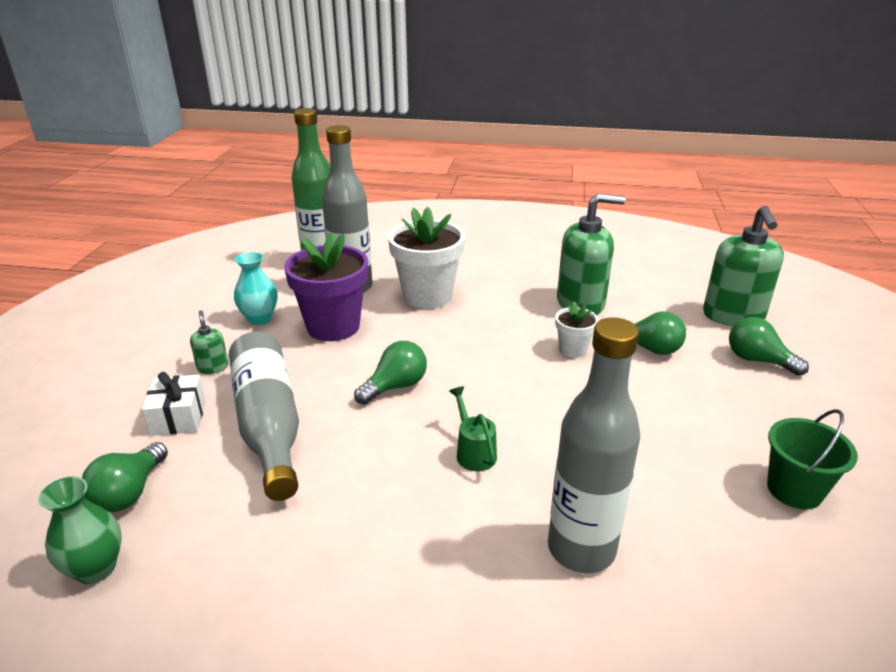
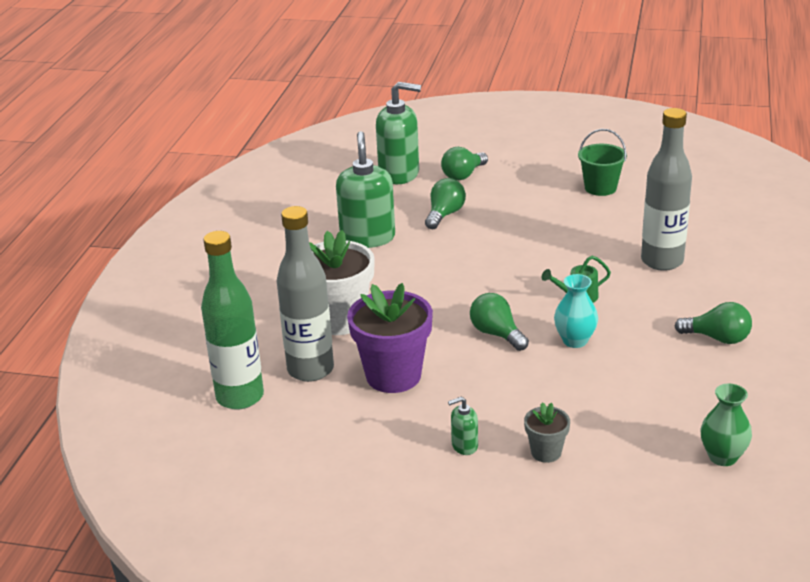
camera: 85 degrees left, 0 degrees up
(129, 492) = (645, 459): green light bulb -> green light bulb (717, 338)
(179, 417) = (546, 452): white gift -> grey flower pot
(259, 318) = (370, 428): turquoise vase -> turquoise vase (575, 341)
(269, 424) = (552, 397): grey bottle -> none
(572, 350) = (444, 247): white flower pot -> none

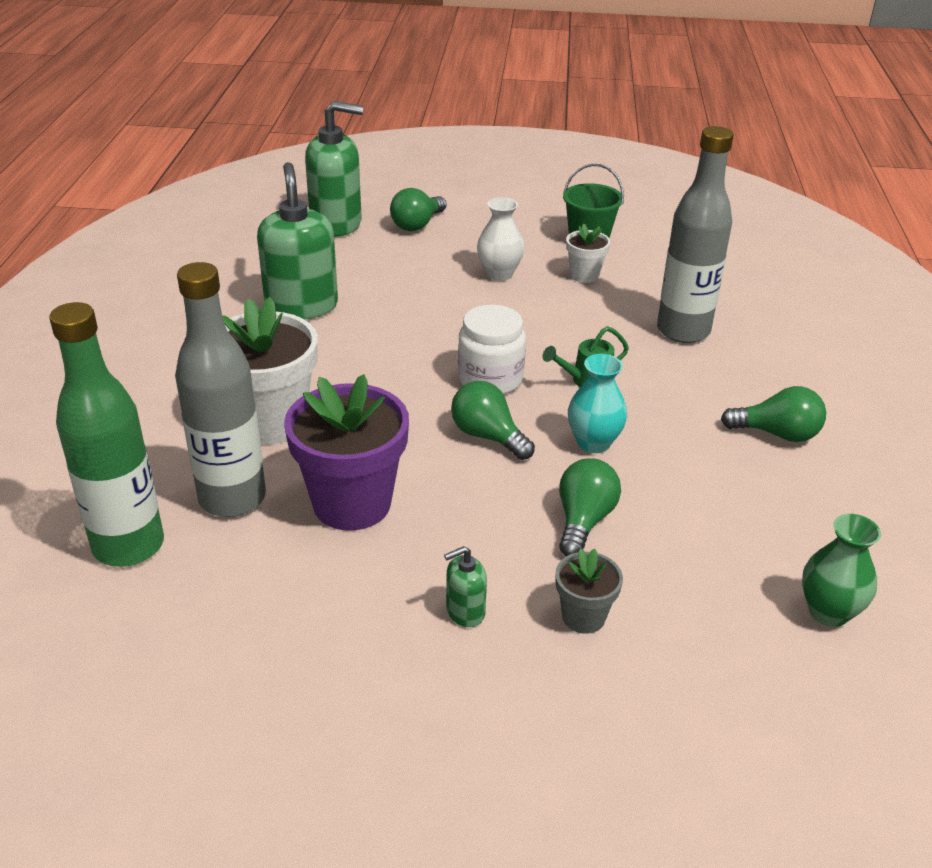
camera: 10 degrees left, 5 degrees up
(444, 215) = (399, 275): green light bulb -> green light bulb (583, 521)
(504, 294) = (490, 379): none -> white jar
(523, 215) = (499, 274): none -> white vase
(591, 217) = (584, 275): none -> white flower pot

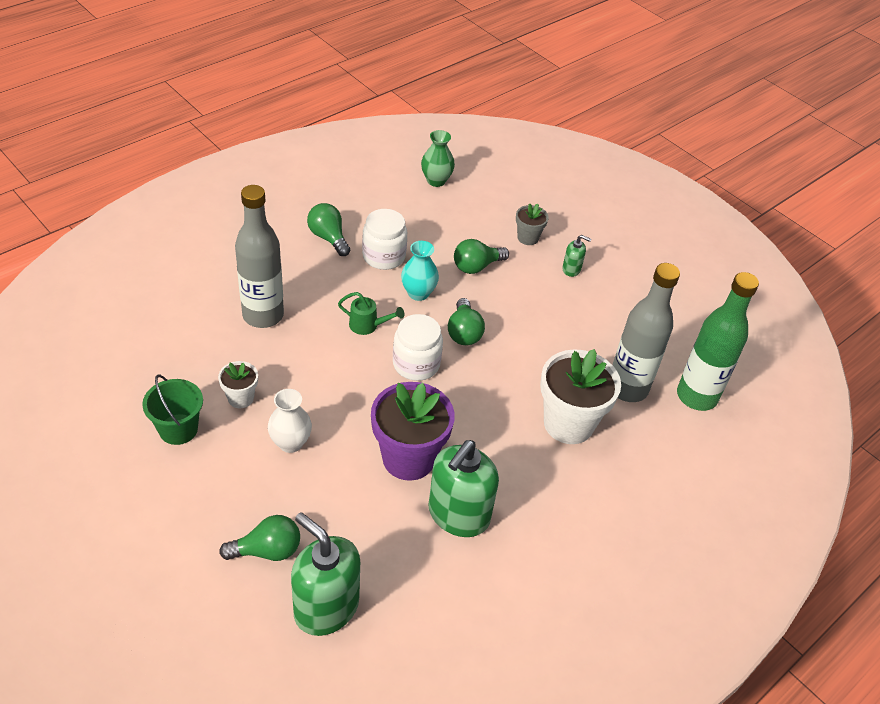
camera: 140 degrees left, 10 degrees up
(352, 504) = (571, 345): purple flower pot -> purple flower pot (408, 458)
(693, 455) = (384, 256): none -> white jar

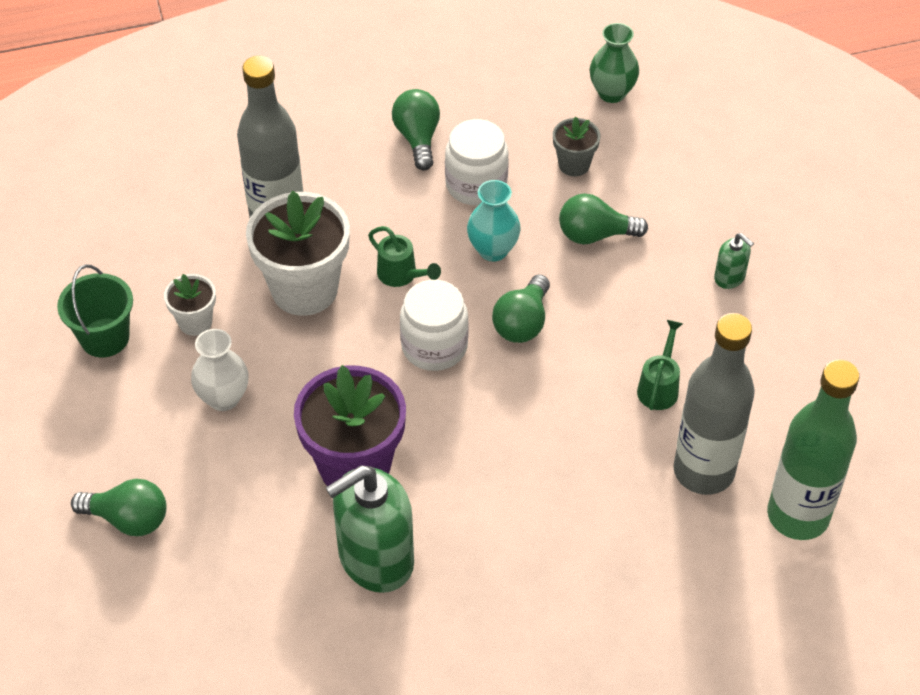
camera: 30 degrees right, 5 degrees up
(326, 607) = (158, 610): green soap dispenser -> none
(528, 238) = (694, 213): grey flower pot -> grey flower pot (574, 164)
(568, 423) = (590, 492): white flower pot -> white flower pot (304, 289)
(570, 346) = (659, 387): none -> green watering can

